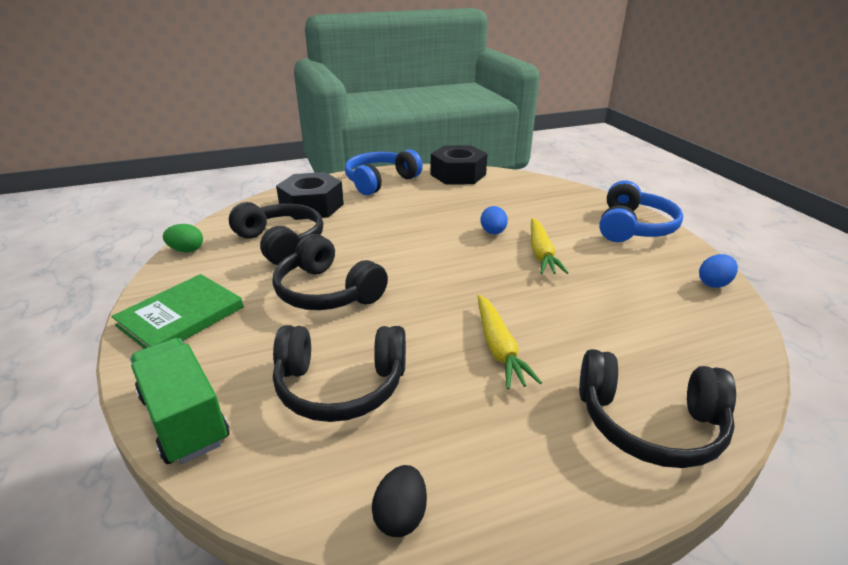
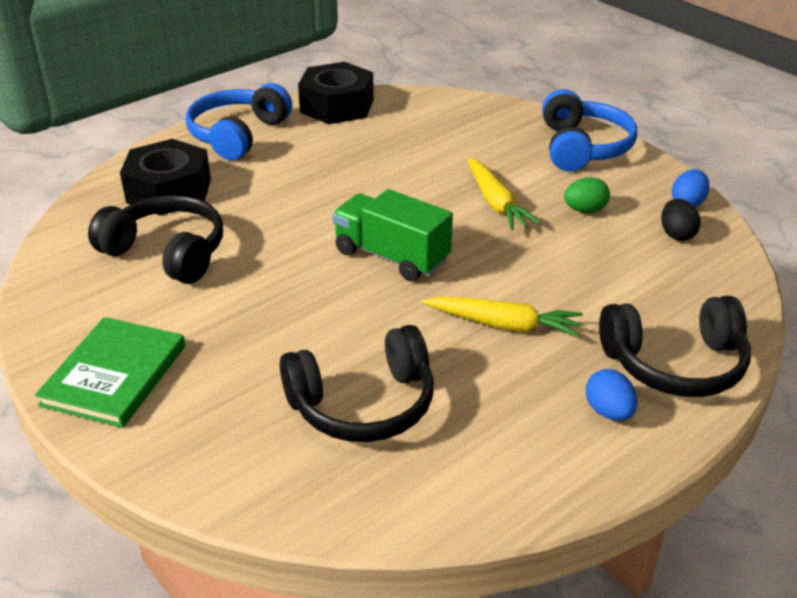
camera: 20 degrees left, 5 degrees up
(184, 419) = (218, 480): green truck -> green truck (391, 256)
(186, 250) = (43, 289): green egg -> green egg (585, 210)
(327, 292) = (274, 304): black headphones -> none
(401, 516) = (496, 501): black egg -> black egg (676, 234)
(493, 232) = (427, 185): blue egg -> blue egg (608, 412)
(498, 348) = (504, 325): yellow carrot -> yellow carrot turned 45 degrees counterclockwise

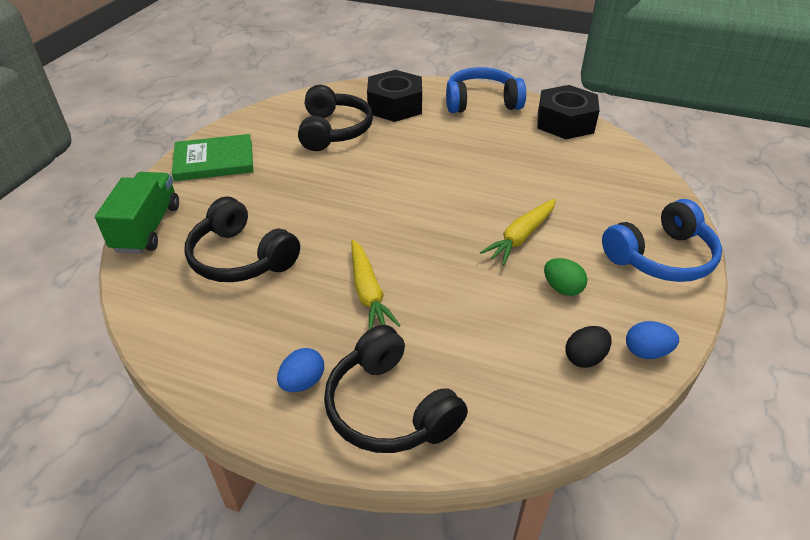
camera: 60 degrees right, 5 degrees up
(391, 256) = (405, 213): green truck -> green truck (147, 228)

